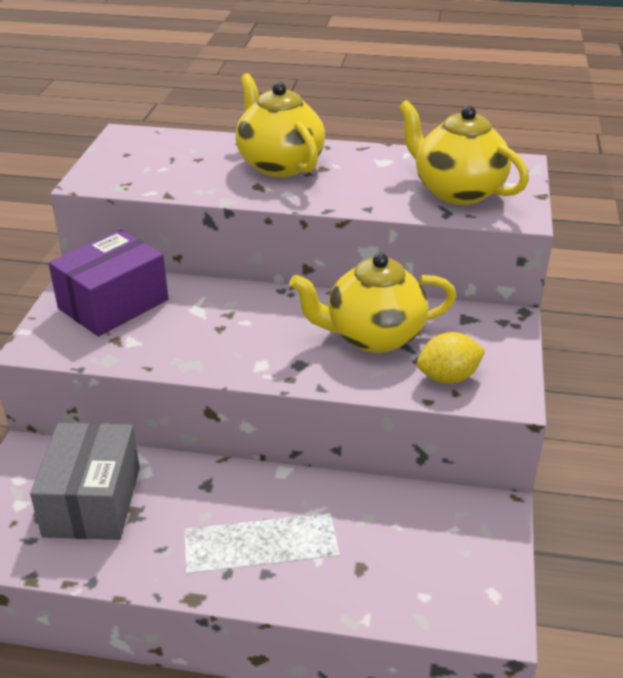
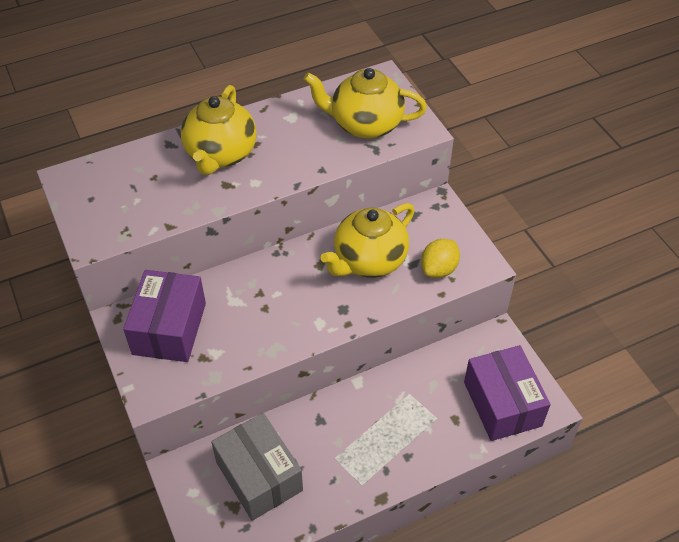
camera: 35 degrees left, 15 degrees up
(279, 164) = (221, 154): yellow teapot -> yellow teapot turned 105 degrees counterclockwise
(436, 584) = (502, 404): none -> purple box

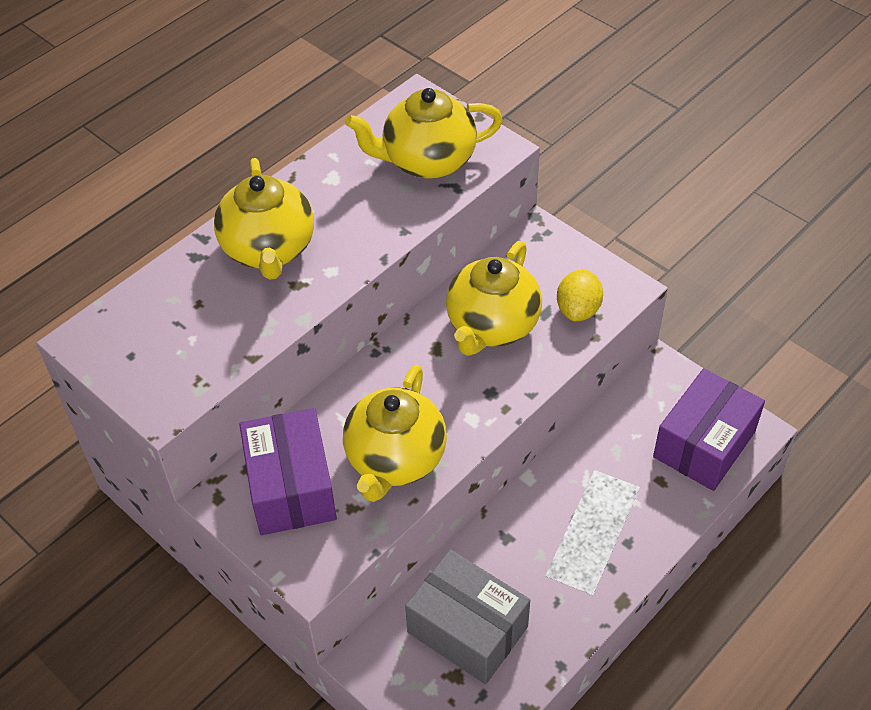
camera: 20 degrees left, 0 degrees up
(250, 334) = (395, 460): none -> yellow teapot
(502, 404) = (704, 444): purple box -> purple box turned 75 degrees clockwise

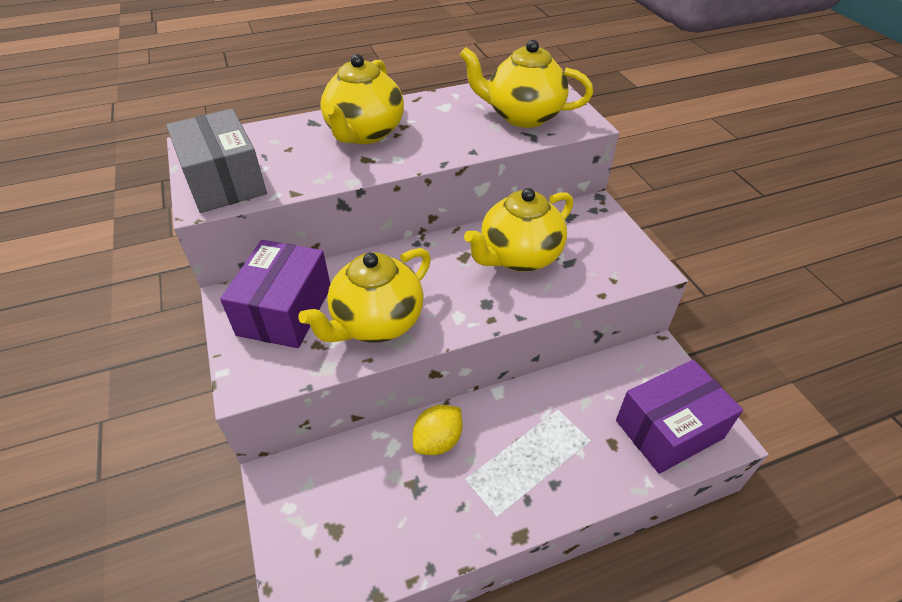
camera: 25 degrees right, 5 degrees down
(467, 629) = (371, 494): grey box -> grey box (224, 181)
(578, 310) = (598, 270): yellow lemon -> yellow lemon (438, 441)

